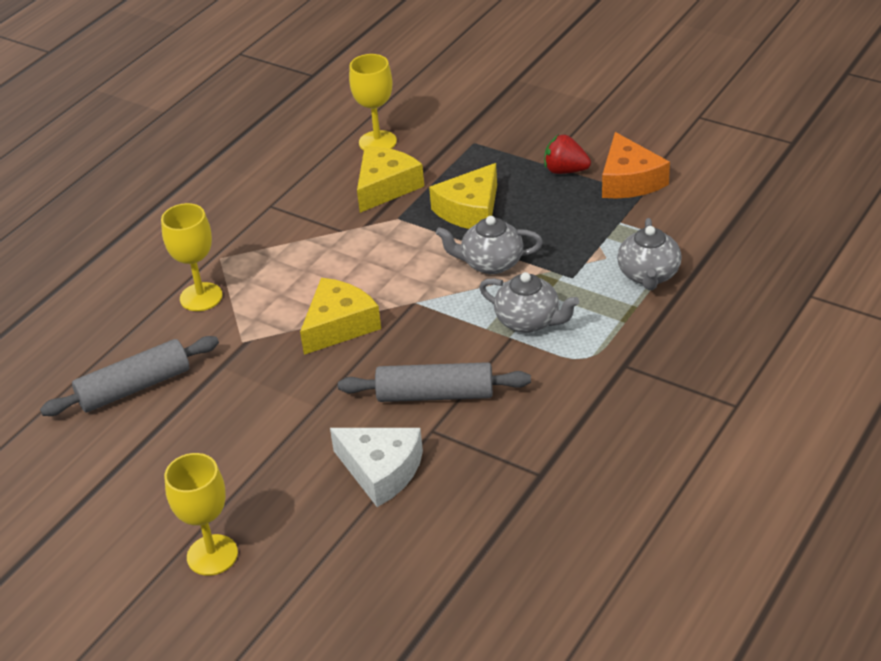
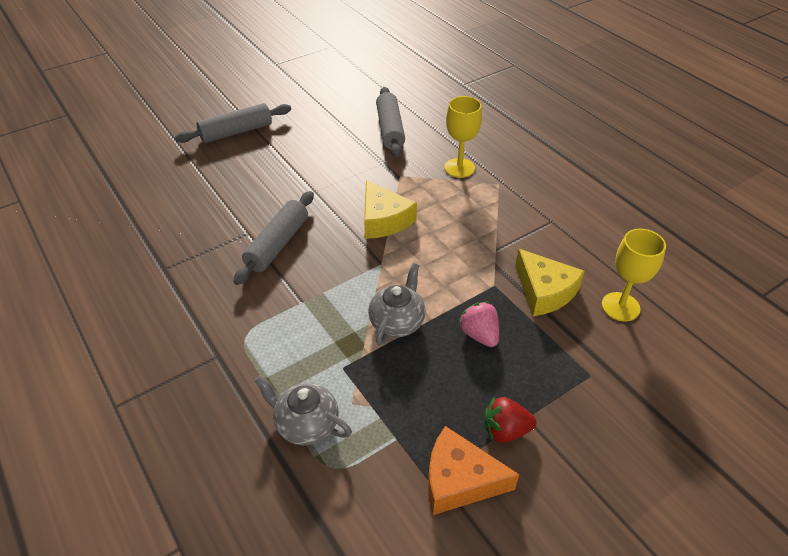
camera: 110 degrees right, 5 degrees up
(212, 555) = (236, 132): yellow goblet -> grey rolling pin
(381, 470) = (235, 202): white cheese -> none
(470, 210) = (479, 334): yellow cheese -> pink strawberry
(529, 321) = (311, 319): grey teapot -> none
(565, 171) = (505, 431): red strawberry -> red strawberry turned 135 degrees counterclockwise

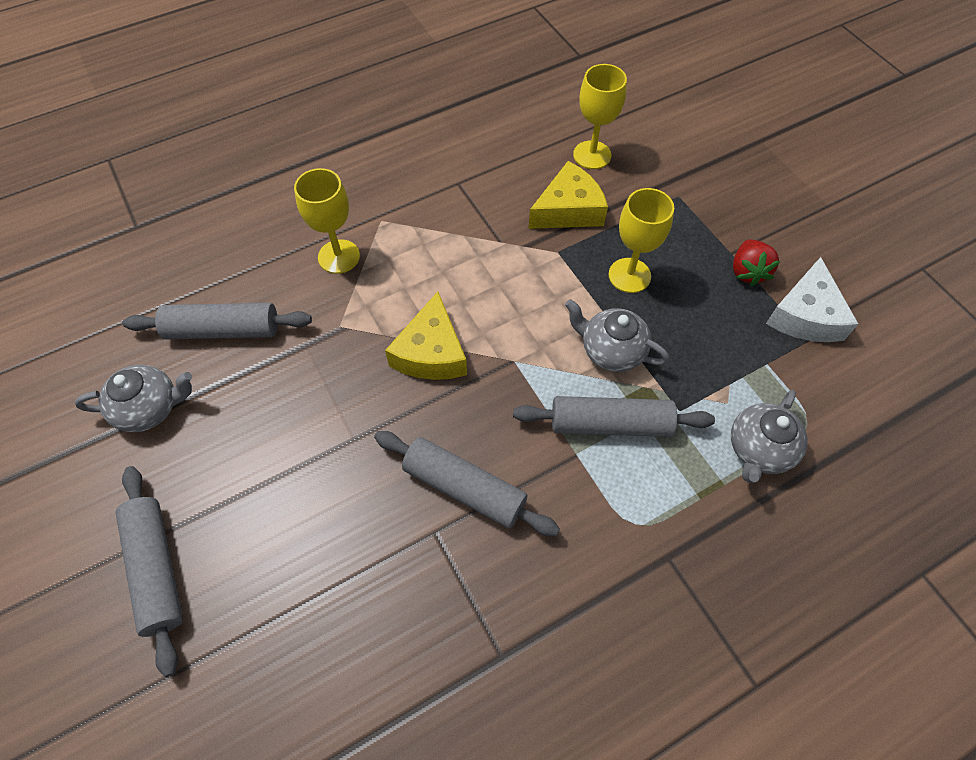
camera: 85 degrees left, 15 degrees up
(328, 321) = (610, 424): none -> grey rolling pin
(333, 113) = (150, 408): none -> grey teapot
(383, 220) = (431, 352): yellow cheese -> yellow cheese turned 120 degrees clockwise
(459, 480) = (805, 315): orange cheese -> white cheese
(479, 334) = (629, 275): pink strawberry -> yellow goblet

